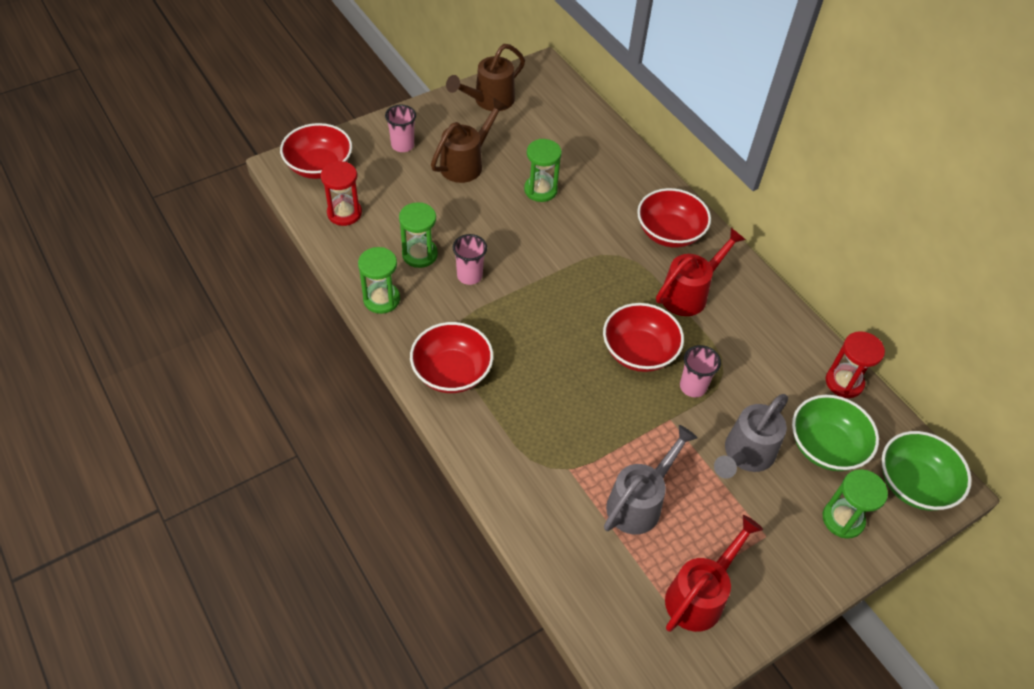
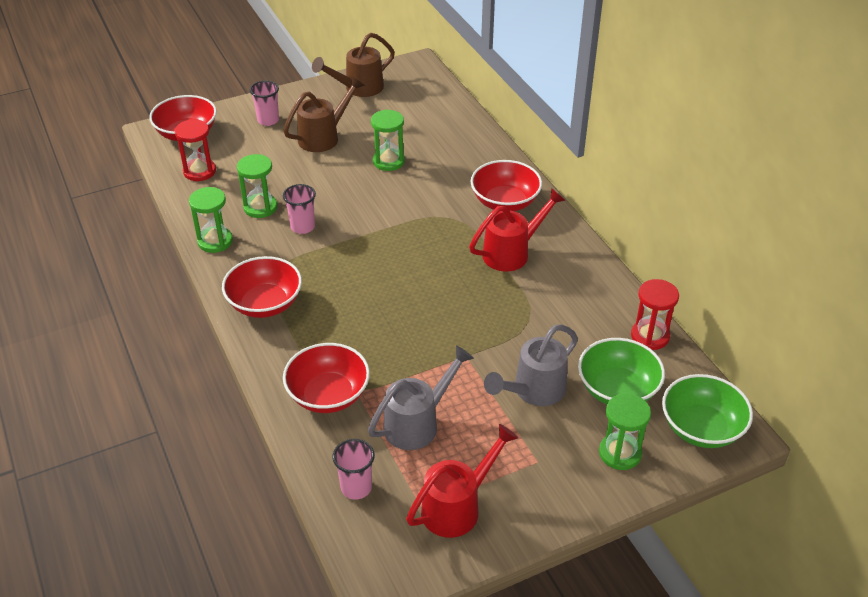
camera: 10 degrees right, 10 degrees down
(639, 352) = (449, 298): red bowl -> red bowl (328, 395)
(693, 387) = (495, 330): pink cup -> pink cup (356, 488)

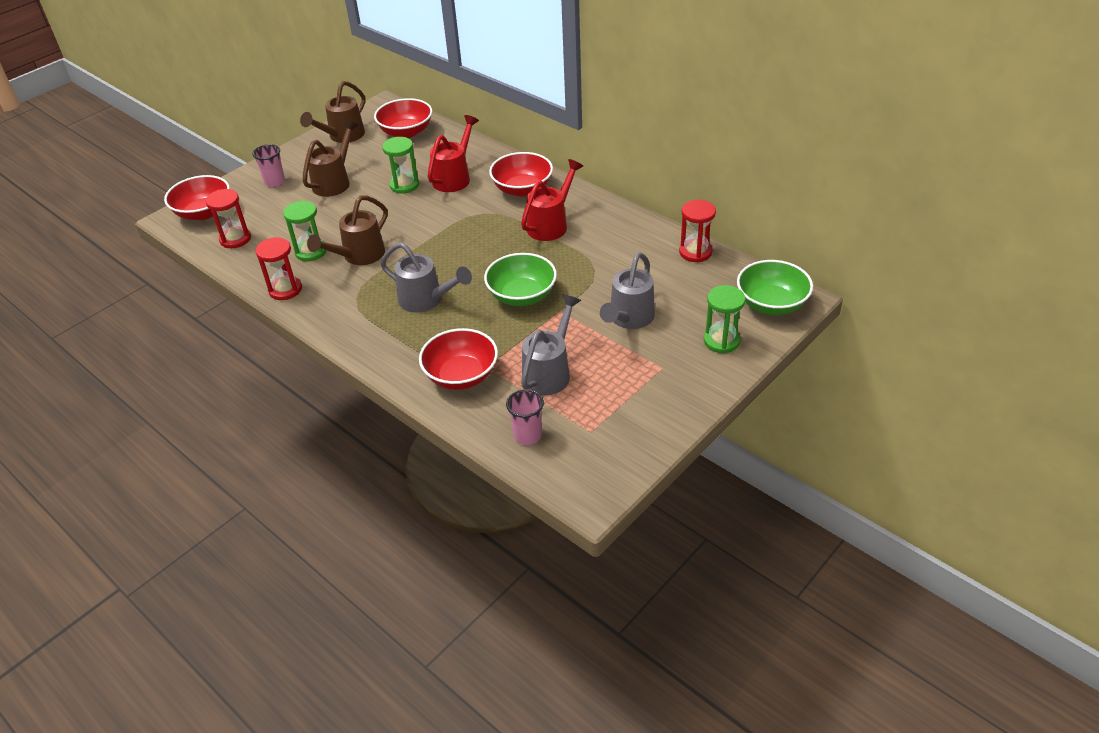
camera: 20 degrees left, 0 degrees up
(215, 241) = (285, 290): green hourglass -> red hourglass
(265, 304) = (362, 324): red bowl -> red bowl (406, 132)
(302, 227) = (359, 256): pink cup -> brown watering can
(340, 298) = (426, 300): none -> grey watering can
(457, 507) = (619, 421): red watering can -> red watering can (454, 177)
(617, 389) = (693, 297): green bowl -> green bowl (522, 295)

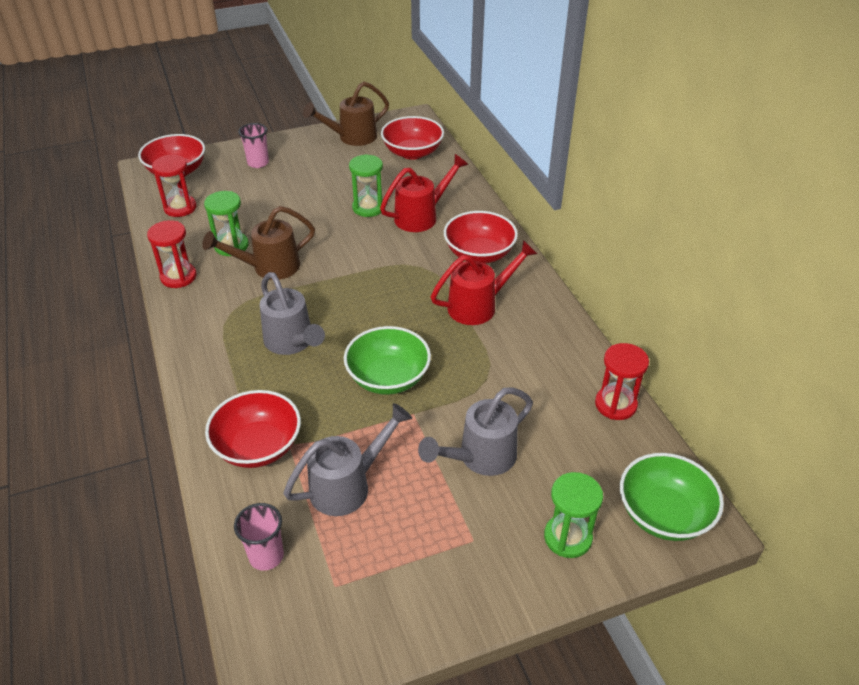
camera: 25 degrees right, 0 degrees up
(334, 182) = (308, 181): brown watering can -> none

